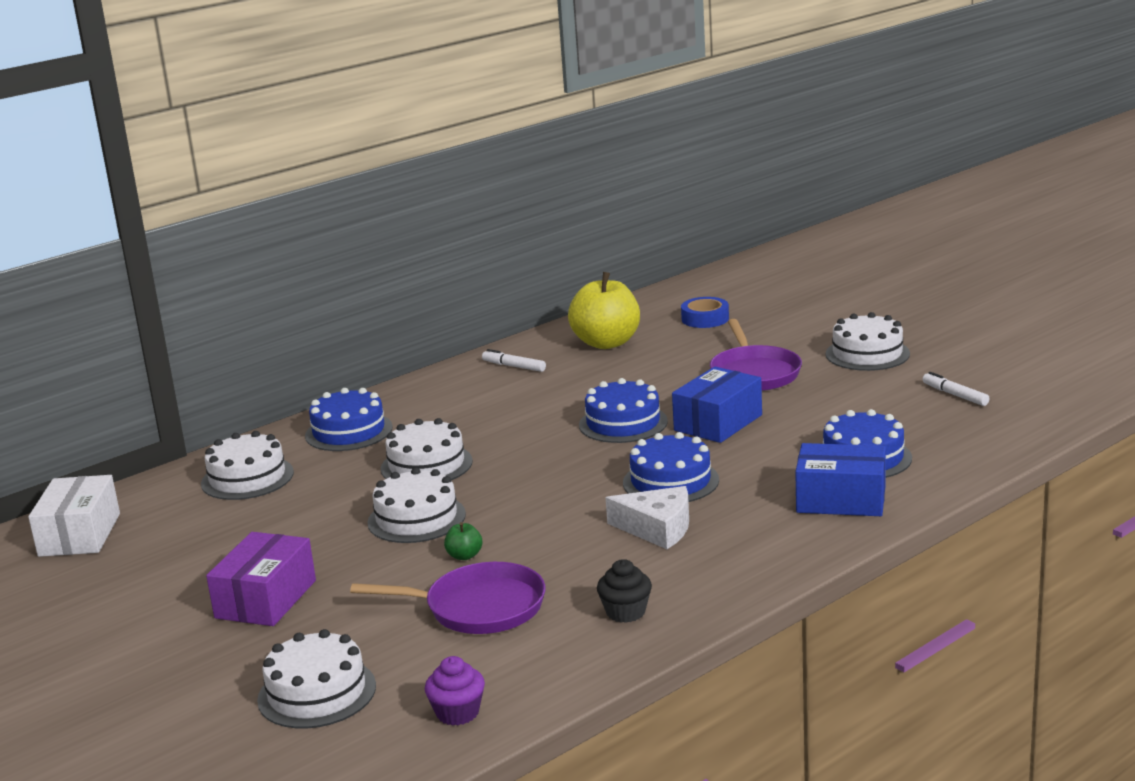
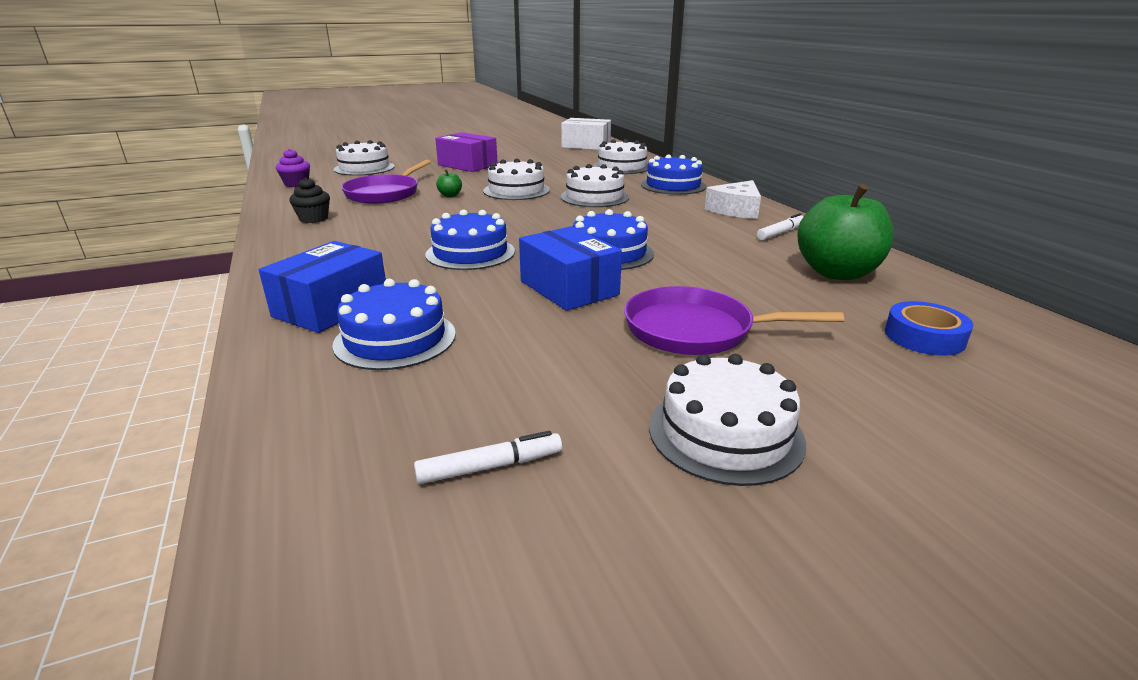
camera: 105 degrees right, 5 degrees up
(606, 343) = (837, 273): yellow apple -> green apple
(657, 528) = (401, 239): white cheese -> white cheese (736, 210)

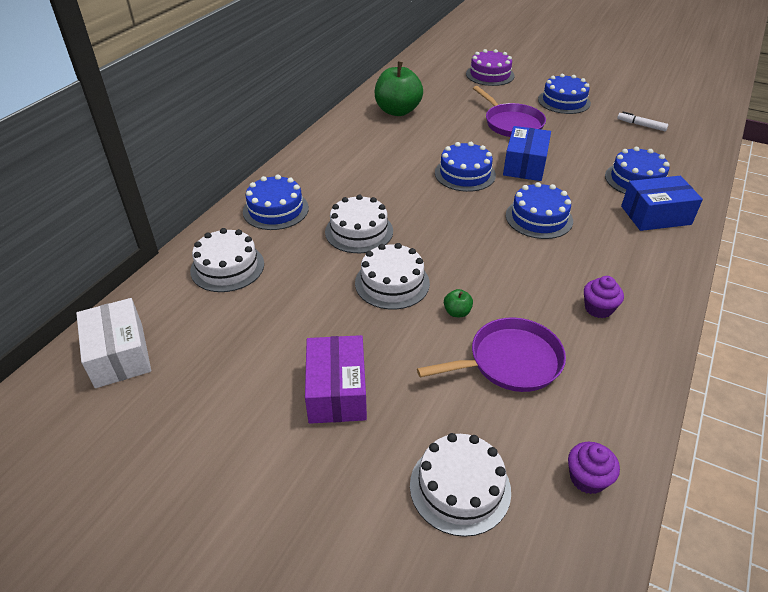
camera: 130 degrees left, 15 degrees up
(314, 219) = (614, 342): black cupcake -> none
(342, 227) = (598, 308): none -> purple cupcake
(725, 433) = (564, 101): white cake -> blue cake
(736, 210) = (318, 163): white cheese -> none
(780, 233) = (351, 137): white marker -> none
(924, 337) = (444, 86): blue tape -> none
(969, 412) = (490, 75): none -> purple cake

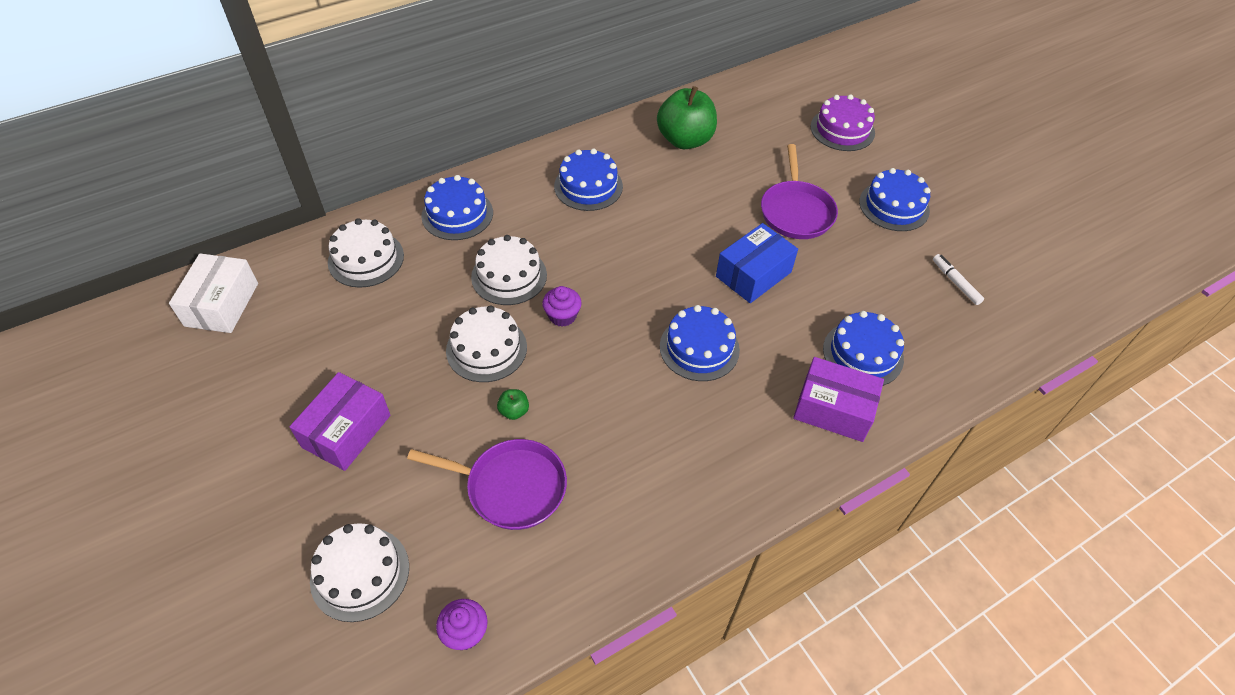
camera: 30 degrees right, 10 degrees up
(465, 174) = (676, 256): blue cake -> blue cake (588, 186)
(598, 308) = (650, 481): purple cupcake -> purple cupcake (562, 316)
(655, 215) = (833, 409): blue box -> purple box

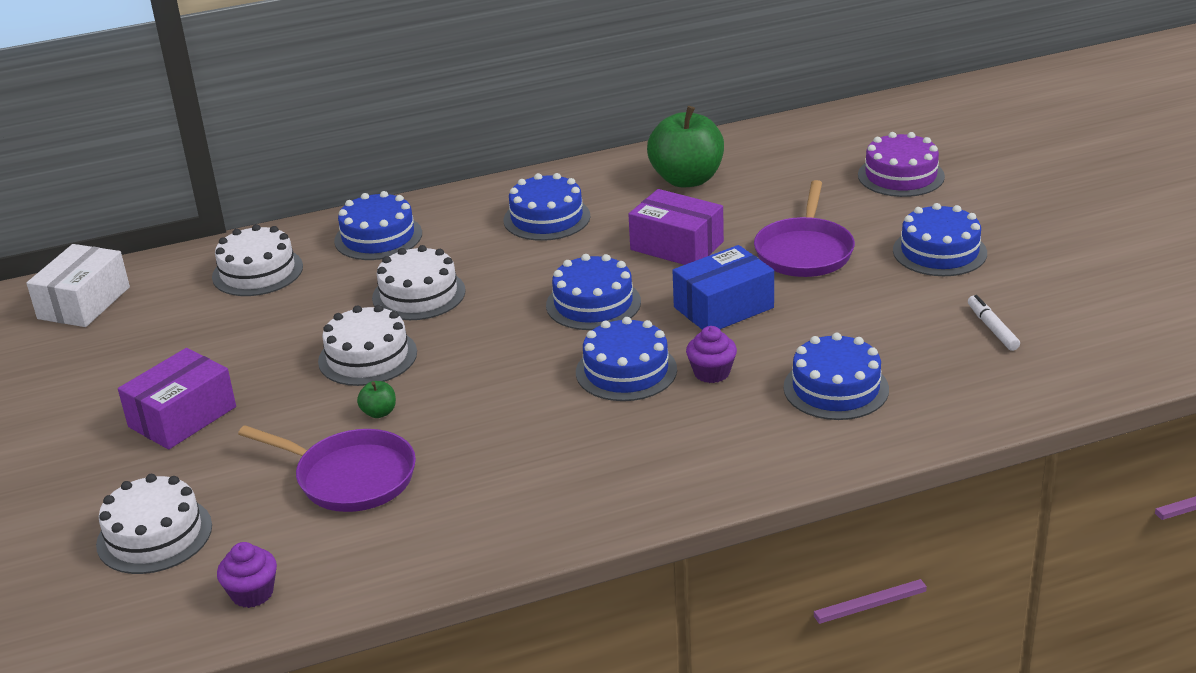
camera: 15 degrees right, 20 degrees down
(562, 316) = (469, 333): purple cupcake -> purple cupcake (711, 373)
(652, 276) = (593, 303): none -> blue cake
(833, 409) = (774, 437): purple box -> purple box (677, 246)

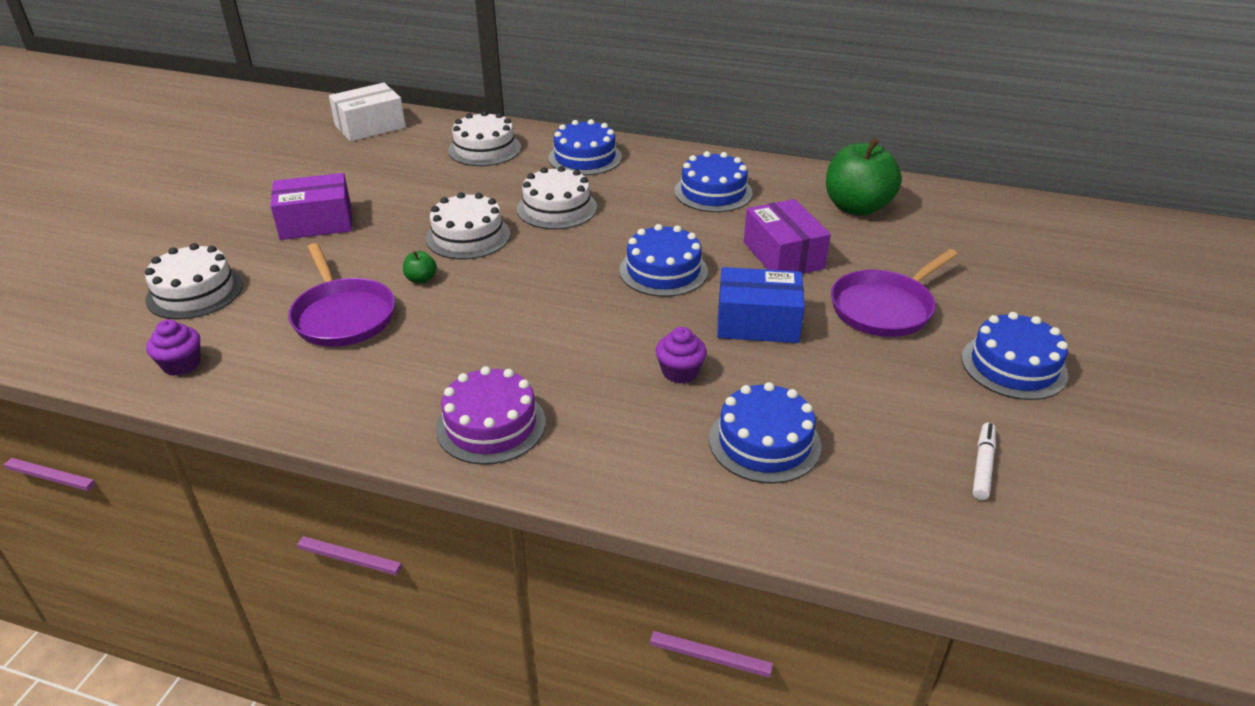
camera: 35 degrees right, 5 degrees up
(626, 371) = (618, 336): blue cake -> none
(901, 176) = (1055, 281): purple cake -> purple cake (491, 425)

